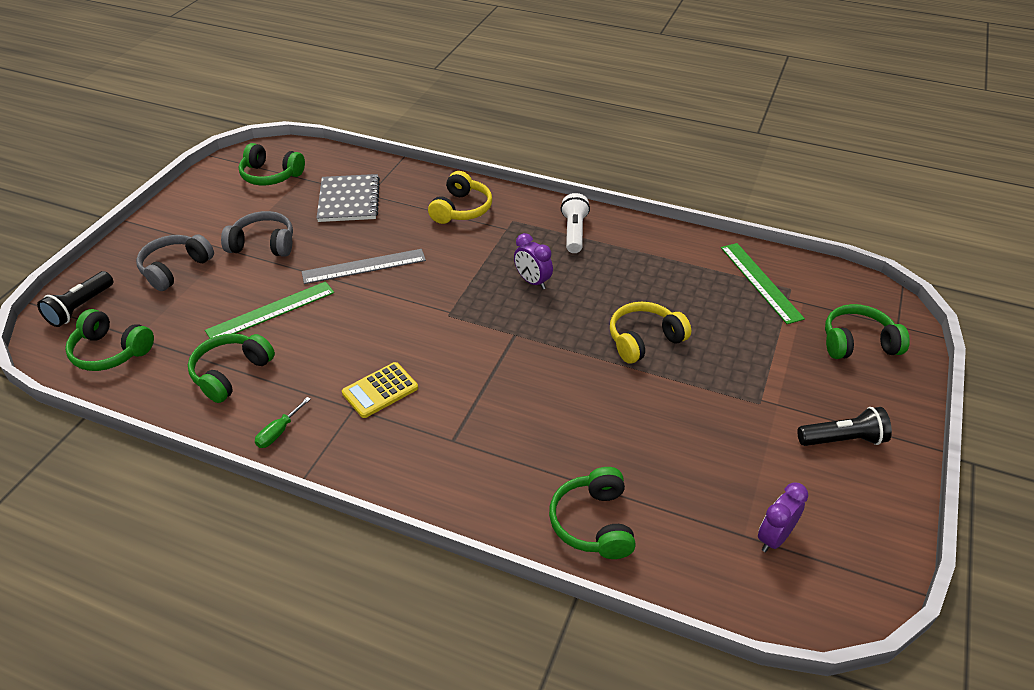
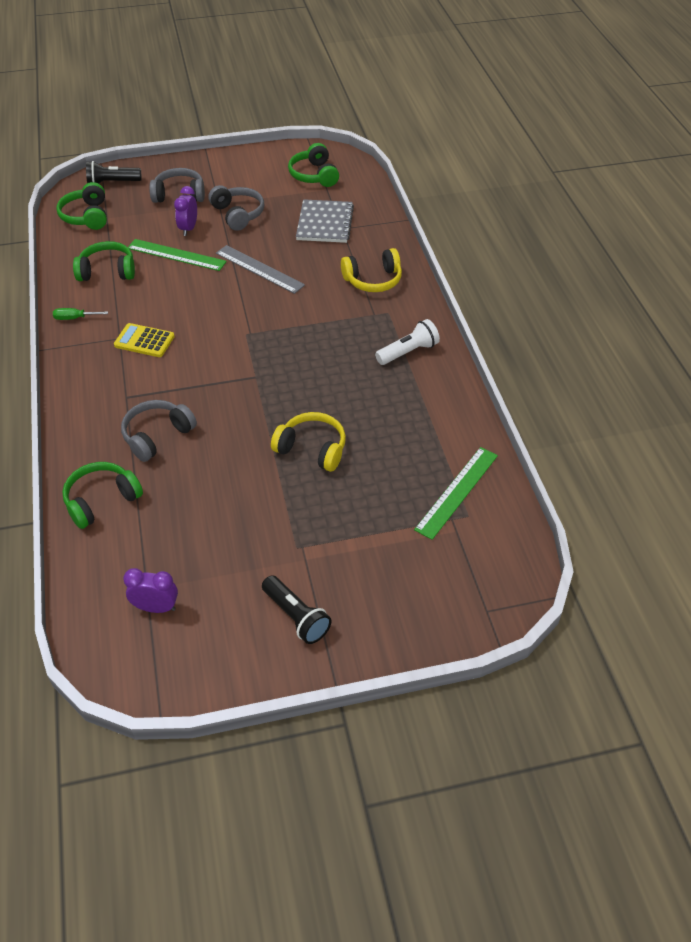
camera: 55 degrees right, 5 degrees up
(349, 200) = (325, 223): grey notebook -> grey notebook turned 45 degrees counterclockwise
(532, 282) = (323, 358): purple clock -> purple clock (188, 229)
(534, 439) = (157, 436): none -> grey headphones
(857, 343) = (433, 588): green headphones -> none

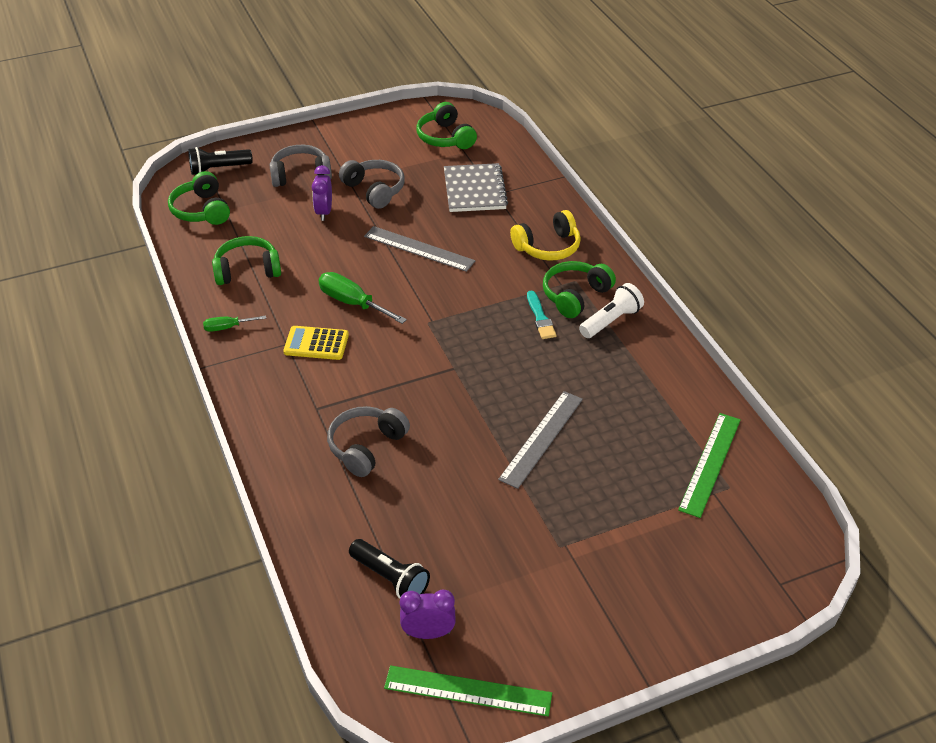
camera: 10 degrees left, 5 degrees down
(101, 500) = (328, 526): green headphones -> green headphones (575, 296)
(176, 255) = (320, 243): green ruler -> green ruler (468, 691)
(187, 309) = (352, 303): none -> green screwdriver
(296, 617) = (583, 620): black flashlight -> black flashlight (390, 578)
(312, 449) = (541, 438): yellow headphones -> grey ruler
(346, 342) = (540, 318): none -> turquoise brush

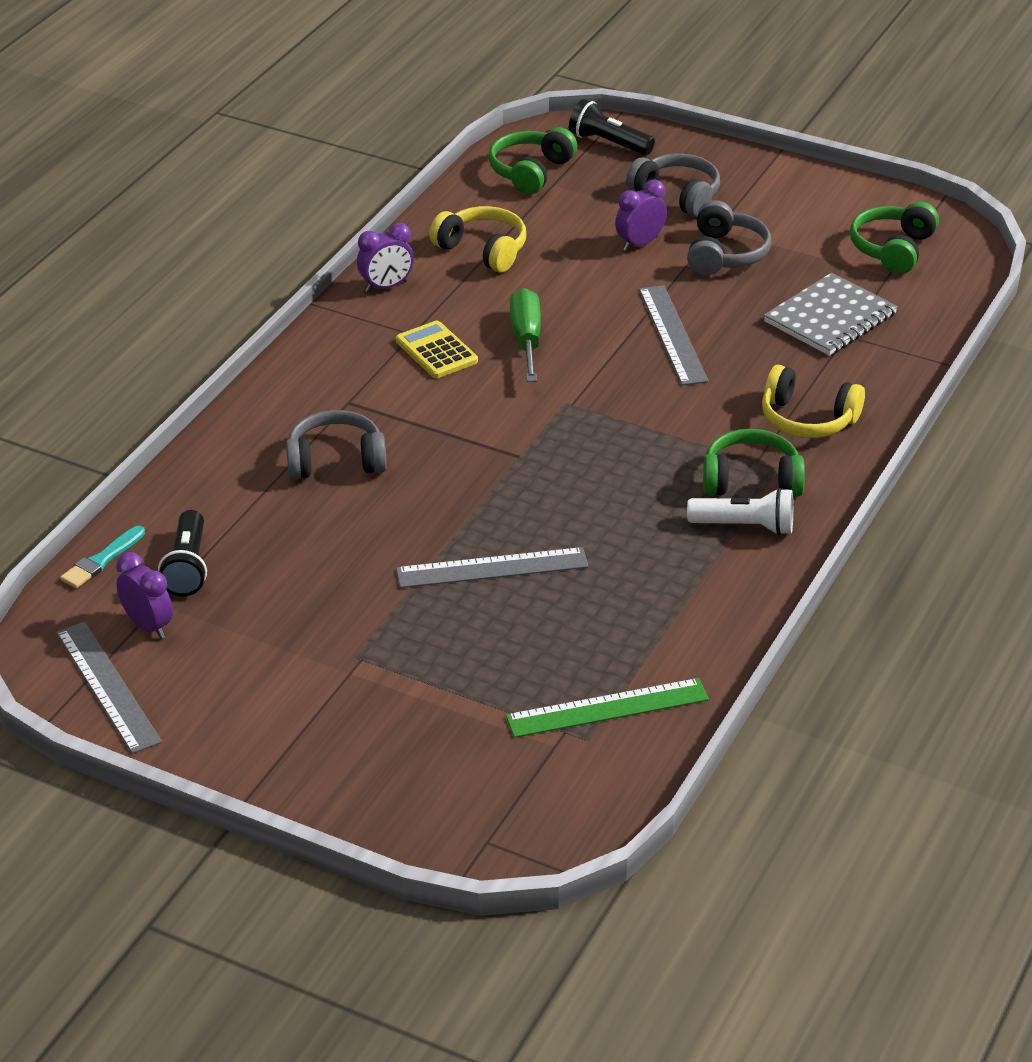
camera: 50 degrees right, 5 degrees down
(227, 327) = (386, 286): green screwdriver -> purple clock
(247, 270) = (483, 250): green headphones -> yellow headphones
(468, 691) = (108, 686): green ruler -> grey ruler
(540, 318) = (679, 474): turquoise brush -> turquoise brush (101, 560)

